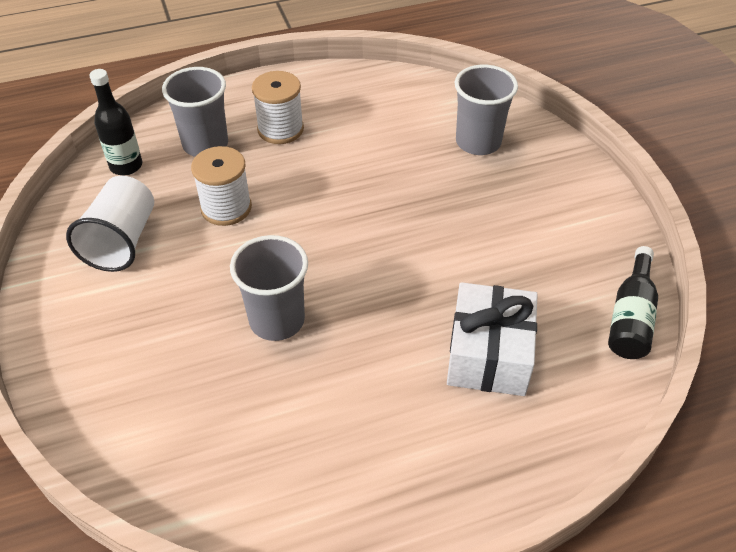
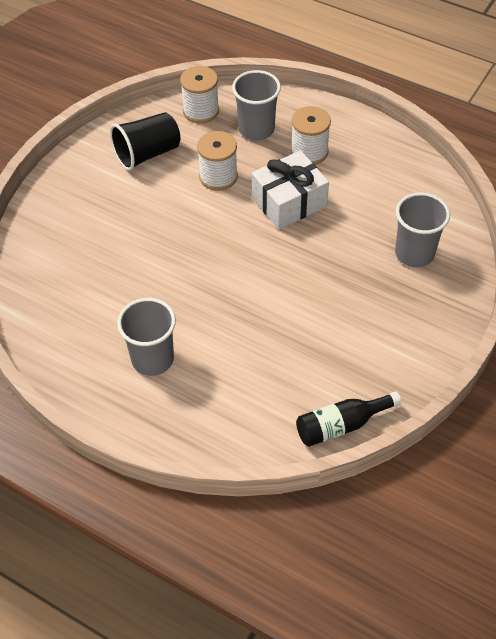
camera: 50 degrees right, 5 degrees up
(122, 241) = (147, 154): white cup -> black cup
(126, 166) = (201, 111): black bottle -> white spool
(277, 320) = (163, 259): grey cup -> grey cup (152, 359)
(489, 354) = (237, 370): white gift -> white gift (289, 202)

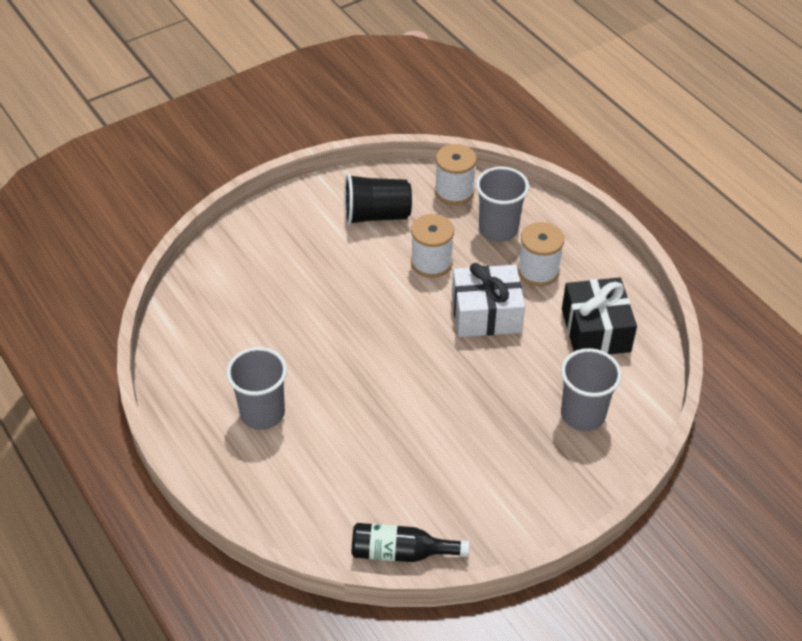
camera: 25 degrees right, 5 degrees down
(383, 182) = (595, 330): none -> black gift

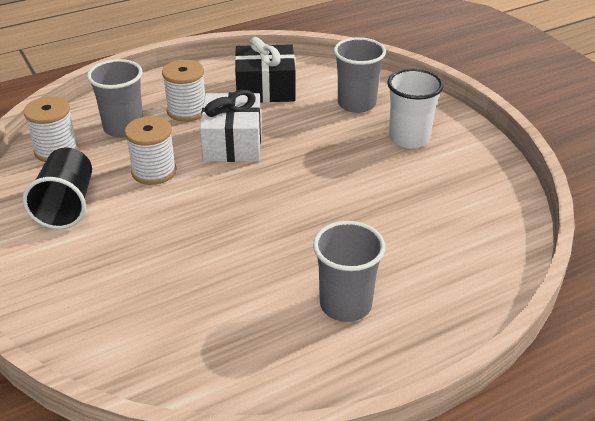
camera: 85 degrees left, 10 degrees down
(401, 552) = (511, 211): black bottle -> none
(521, 464) = (409, 138): none -> white cup

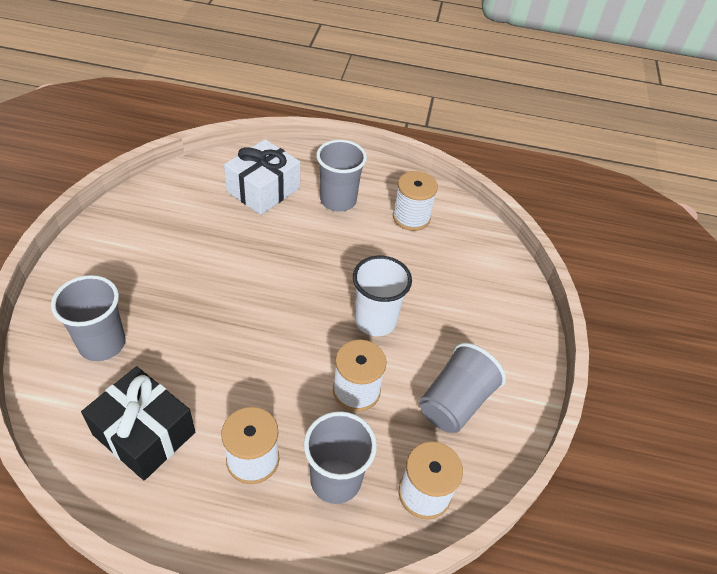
camera: 145 degrees left, 10 degrees up
(66, 205) = (455, 402): black cup -> grey cup
(232, 143) = (260, 376): white gift -> white gift (263, 189)
(247, 341) = (411, 217): none -> white spool
(409, 138) = (127, 276): white cup -> white cup (375, 320)

